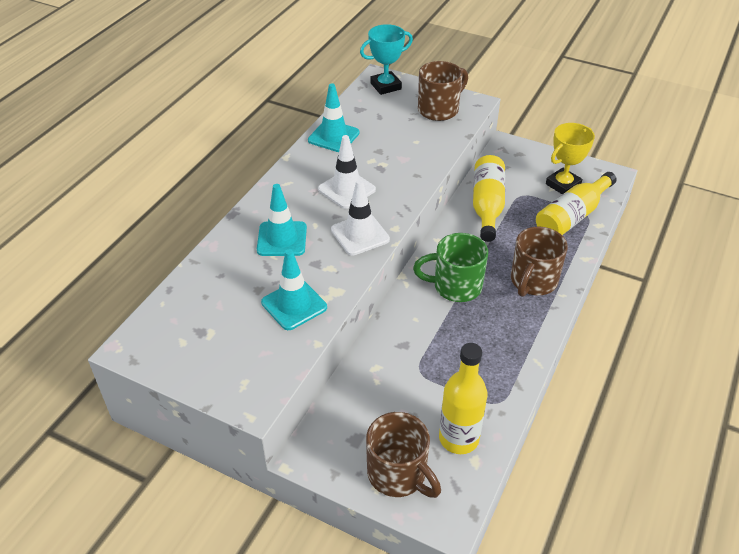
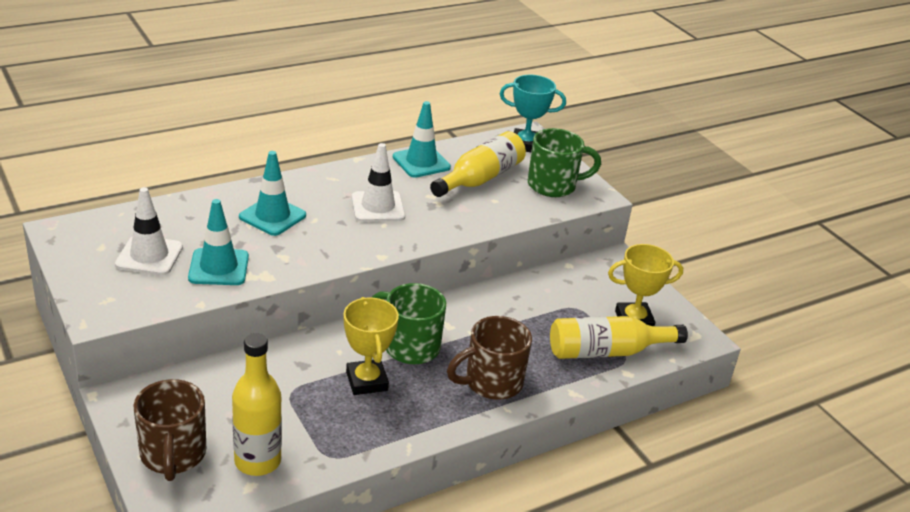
camera: 30 degrees right, 10 degrees down
(360, 234) = (343, 246): white traffic cone -> white traffic cone (149, 256)
(439, 109) = (554, 185): brown mug -> green mug
(458, 330) = (367, 381): none -> yellow trophy
(487, 206) = (528, 299): yellow bottle -> yellow bottle (480, 178)

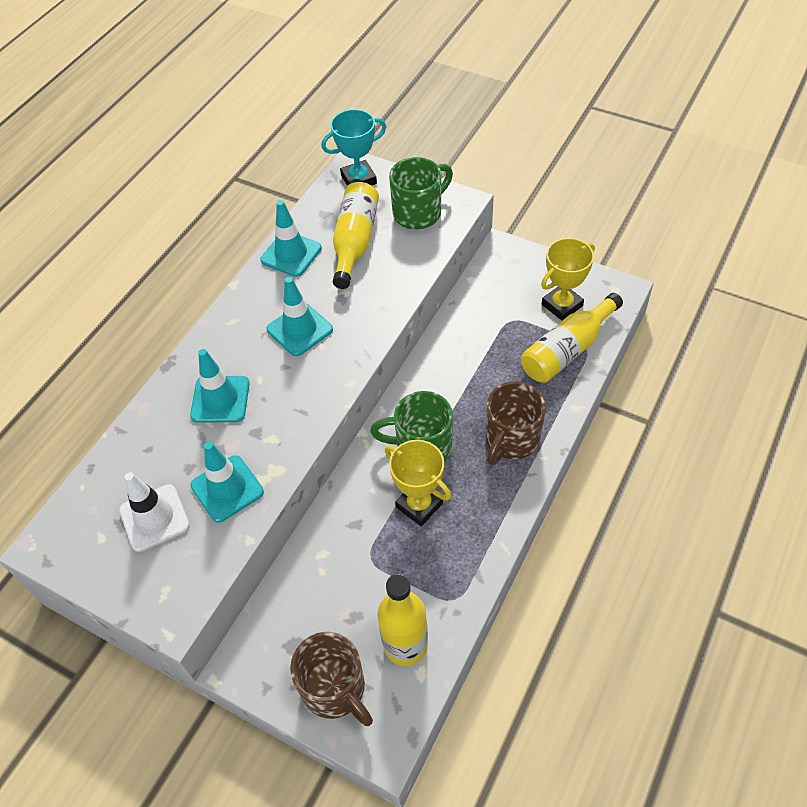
camera: 25 degrees left, 20 degrees up
(378, 207) = (299, 329): white traffic cone -> turquoise traffic cone

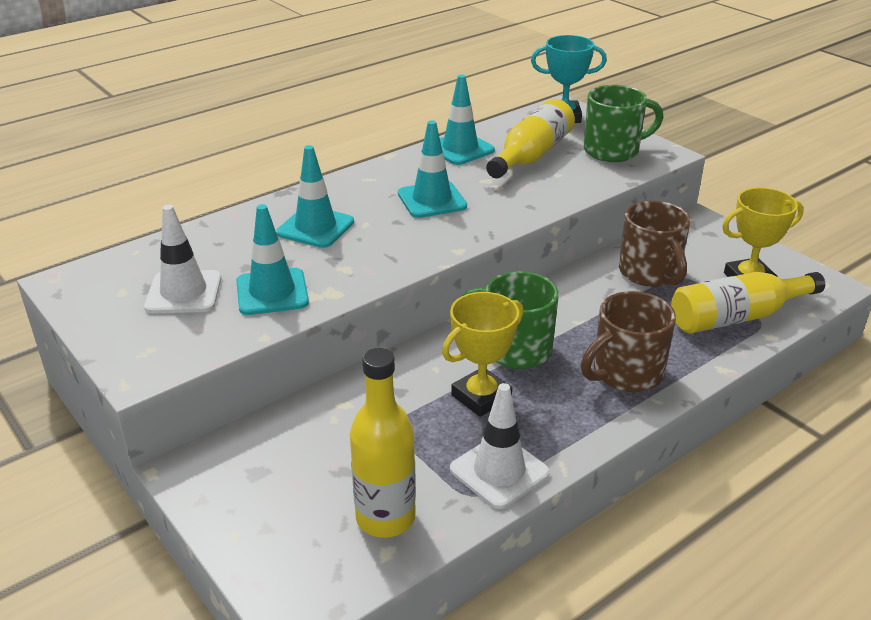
camera: 20 degrees right, 20 degrees down
(335, 689) = (276, 530): brown mug -> brown mug (650, 273)
(419, 505) = (481, 397): yellow trophy -> yellow trophy turned 75 degrees clockwise
(463, 570) = (499, 471): none -> white traffic cone

